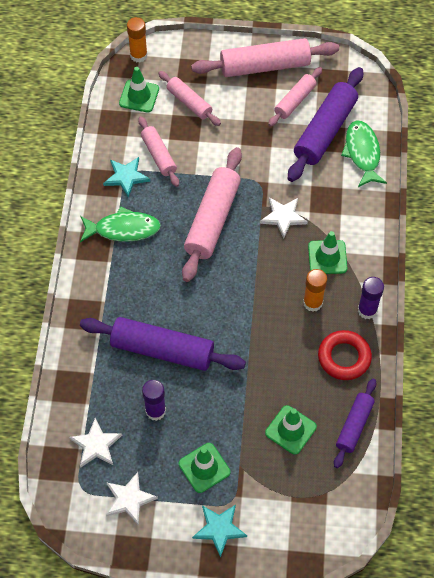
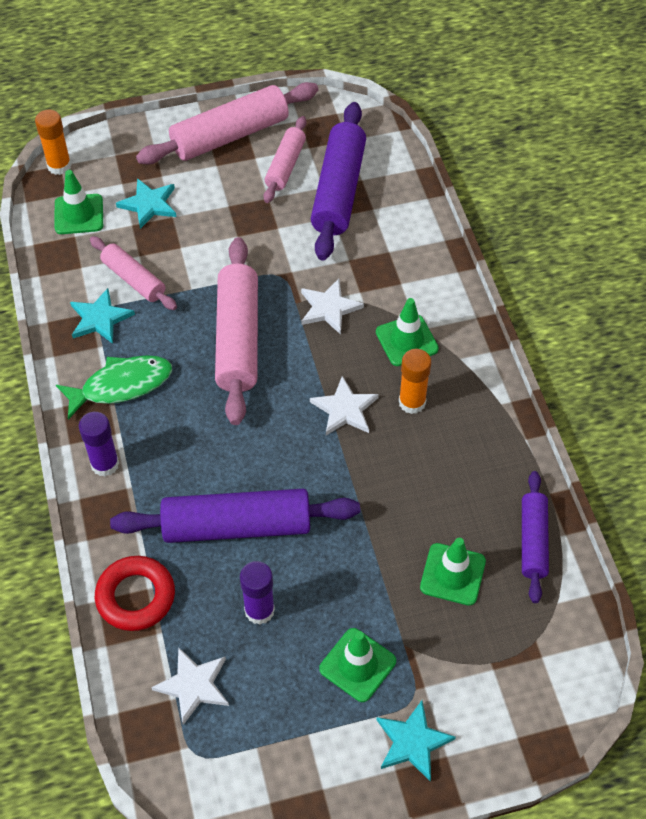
camera: 20 degrees left, 5 degrees down
(129, 499) = (270, 745): white star -> white star (345, 409)
(189, 103) = (149, 204): pink rolling pin -> turquoise star
(344, 357) = (482, 458): red ring -> red ring (136, 597)
(362, 153) = (397, 203): green fish -> none
(367, 310) = (485, 390): purple glue stick -> purple glue stick (105, 464)

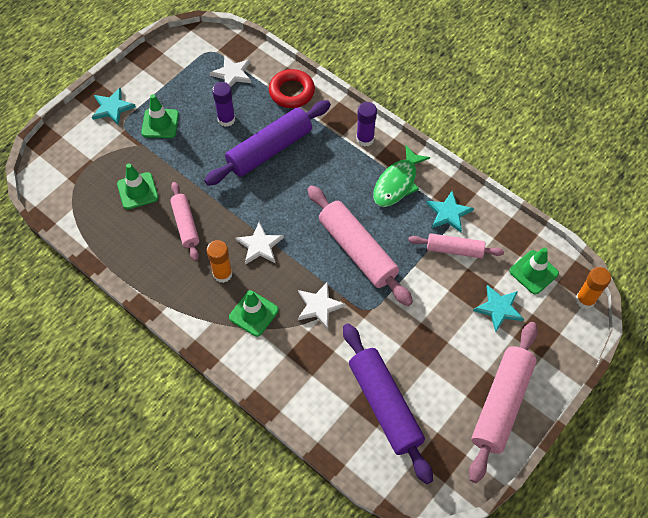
camera: 145 degrees right, 5 degrees up
(285, 166) = (439, 402): pink rolling pin -> pink rolling pin (185, 224)
(532, 541) = (102, 233): purple rolling pin -> none

